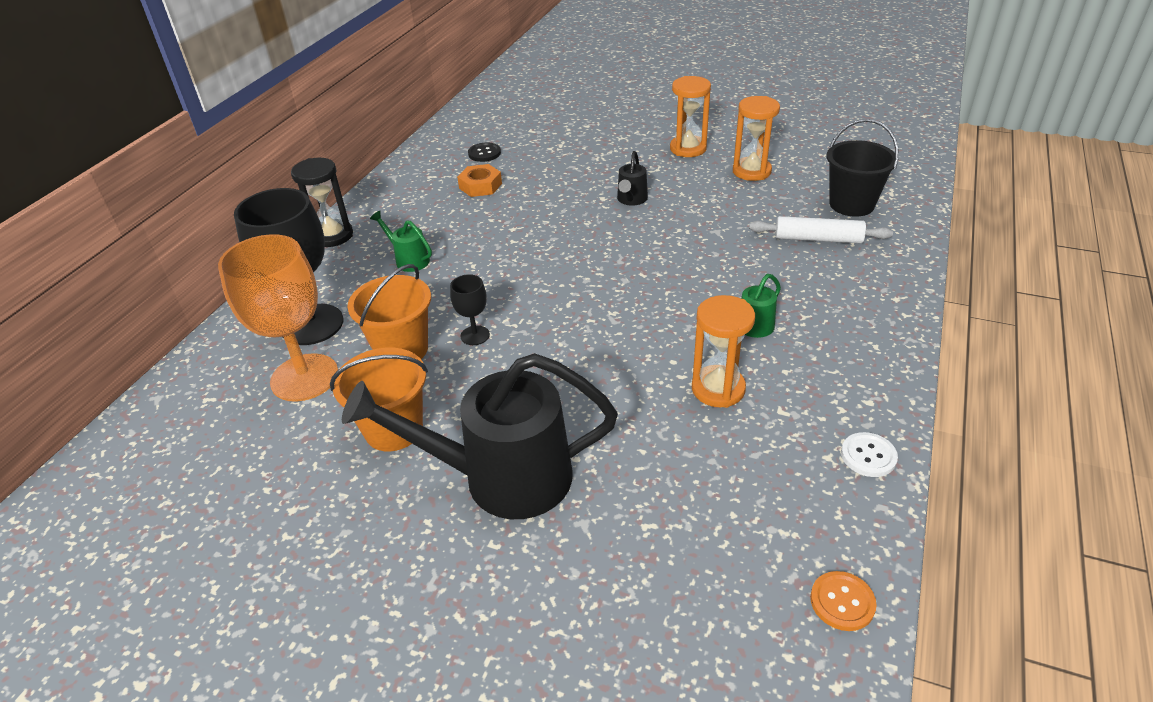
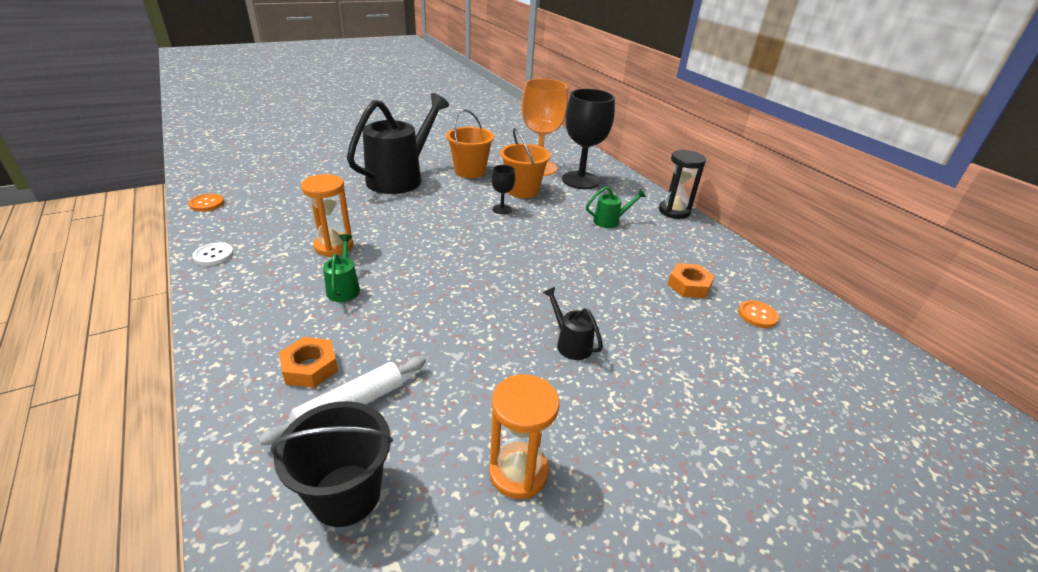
camera: 125 degrees right, 5 degrees down
(484, 153) = (757, 315): black button -> orange button
(688, 149) = (634, 461): orange hourglass -> none
(830, 275) = (310, 367): none -> orange nut

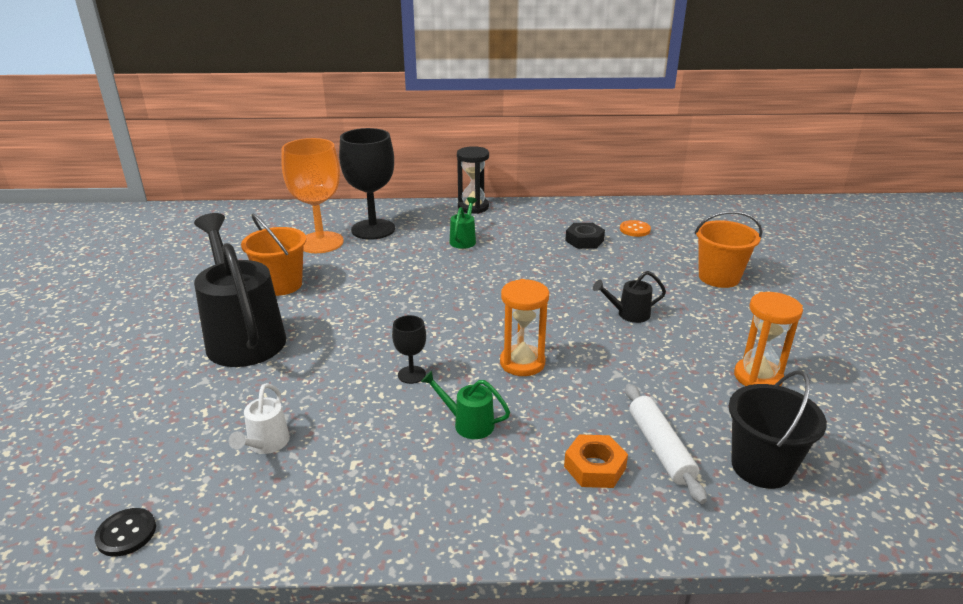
camera: 60 degrees left, 5 degrees down
(207, 204) = (126, 533): orange button -> black button
(214, 255) = (306, 532): white button -> none
(292, 218) = (266, 444): none -> white watering can
(334, 246) = (371, 418): orange hourglass -> orange hourglass (522, 363)
(502, 209) = (389, 288): black goblet -> black goblet (411, 375)
(522, 190) = (361, 266): orange bucket -> orange bucket (719, 277)
(689, 285) = (584, 240): orange nut -> black nut

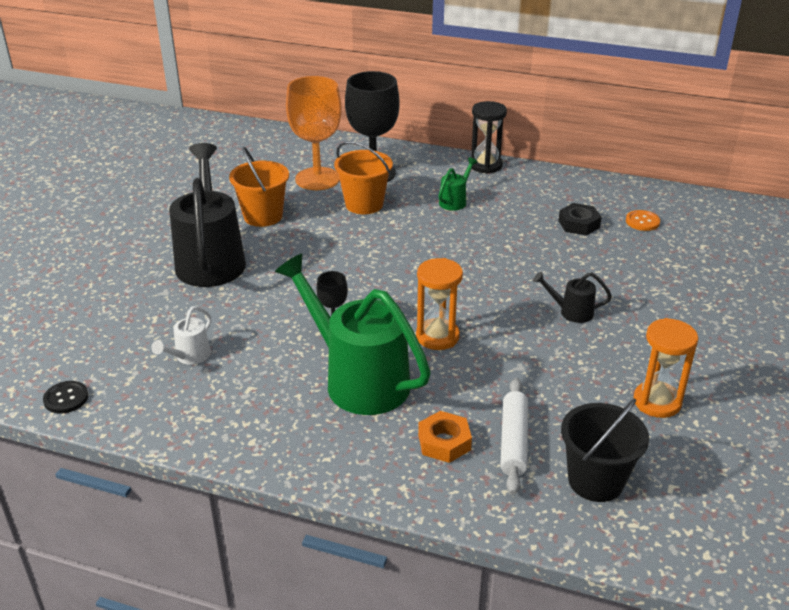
camera: 20 degrees right, 5 degrees up
(468, 423) = (358, 379): green watering can -> green watering can, size x2.32
(719, 277) = (696, 293): orange bucket -> orange bucket (364, 204)

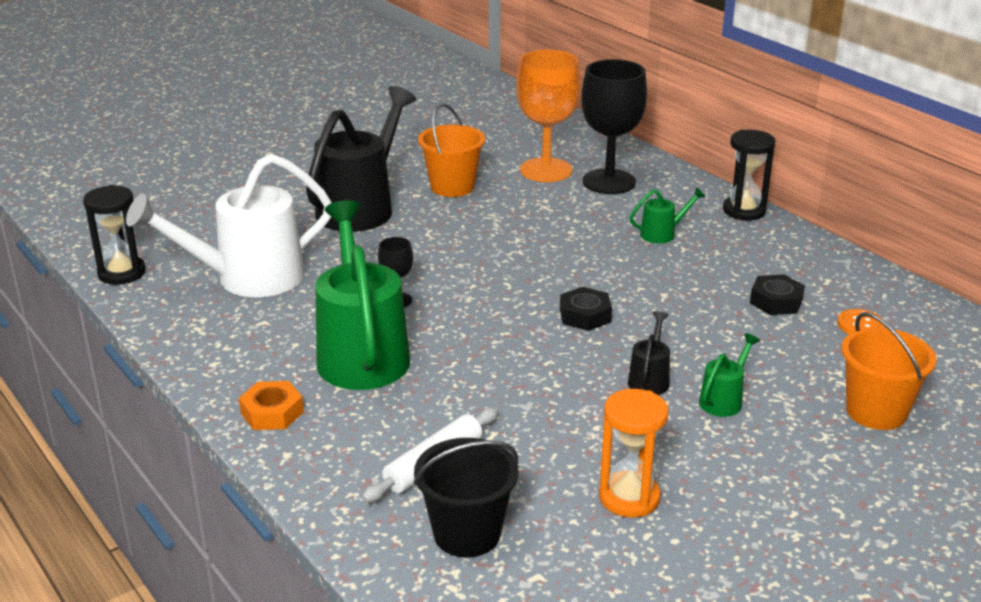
camera: 35 degrees right, 5 degrees down
(66, 398) = (122, 273): black button -> black hourglass
(189, 357) = (247, 278): white watering can -> white watering can, size x2.32
(364, 204) = (562, 207): orange bucket -> orange bucket (876, 411)
(437, 337) = (480, 347): orange hourglass -> none
(444, 442) = (369, 436): orange nut -> orange nut (272, 412)
(477, 282) = (585, 315): none -> black nut
(571, 312) = (649, 379): black watering can -> black watering can turned 60 degrees clockwise
(629, 307) = (724, 400): none -> green watering can

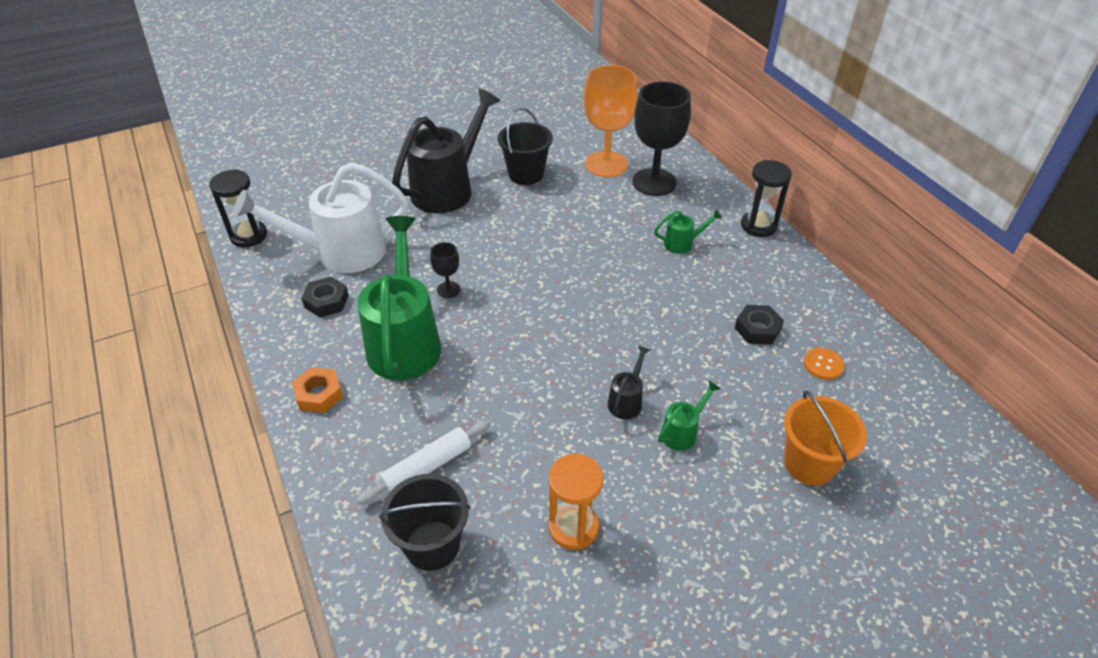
camera: 10 degrees right, 15 degrees up
(452, 187) = (526, 174): orange bucket -> black bucket
(585, 315) = (593, 324): black nut -> black nut (326, 301)

